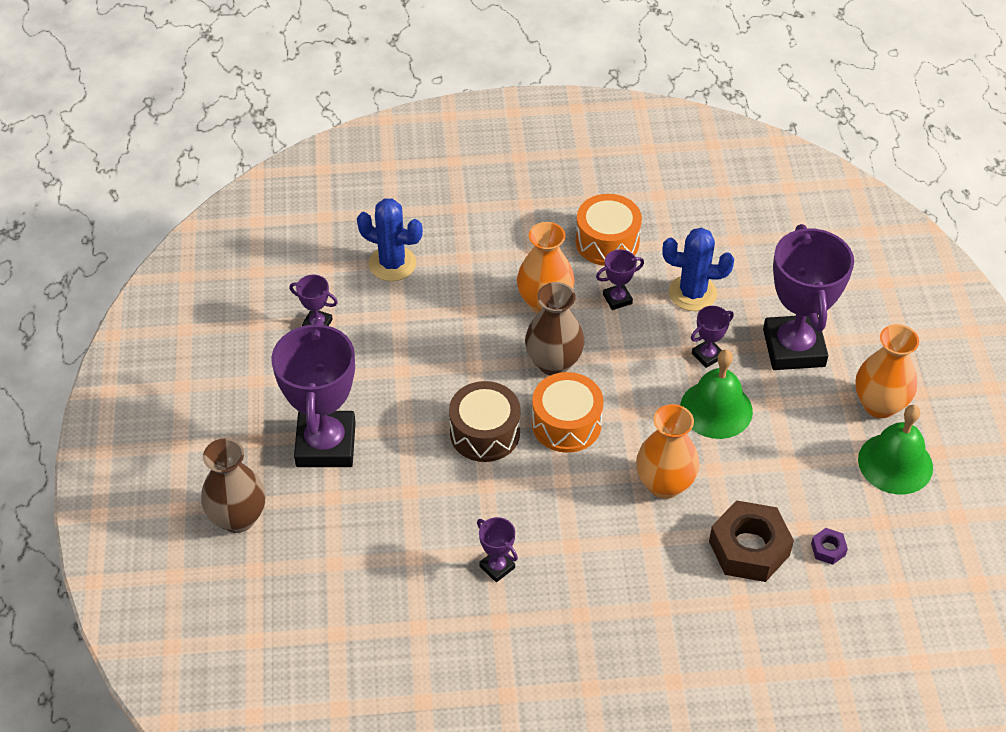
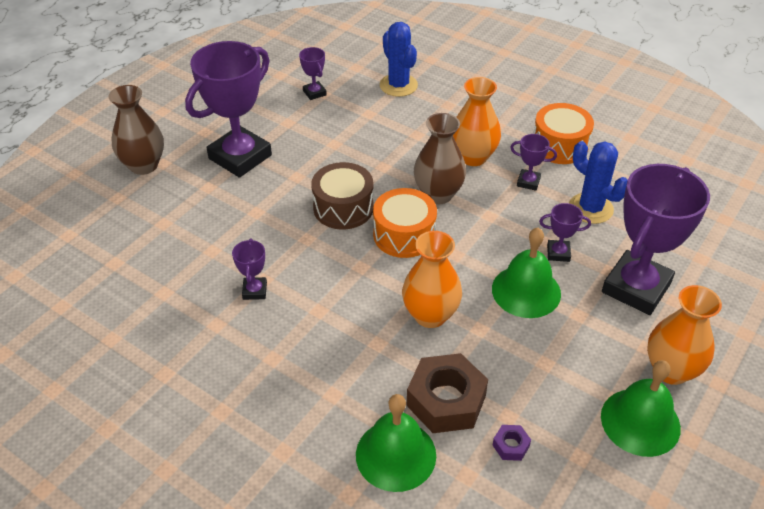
camera: 40 degrees right, 5 degrees down
(757, 619) = (396, 455): none -> green bell

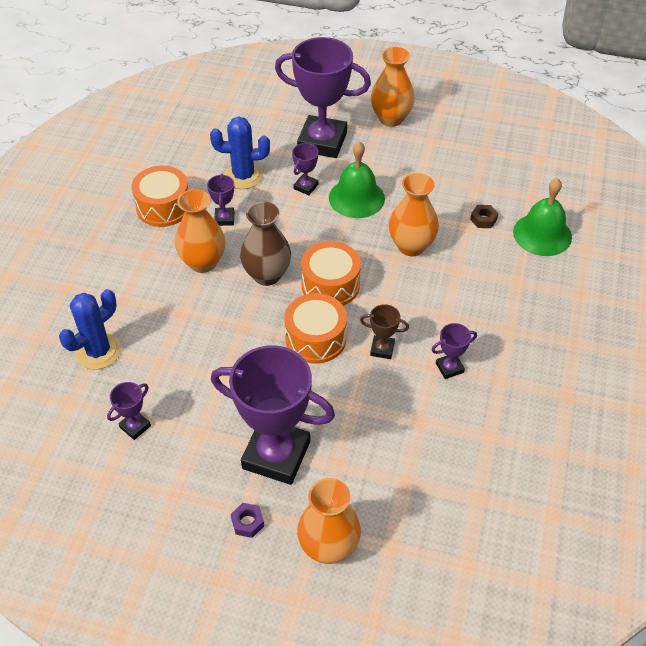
camera: 110 degrees left, 5 degrees up
(144, 165) = (328, 547): brown vase -> orange vase
(305, 249) = (382, 349): none -> brown trophy
(343, 208) = (315, 338): brown drum -> orange drum
(446, 400) = (483, 219): brown nut -> brown nut, size x0.44
(510, 445) = (498, 181): purple nut -> purple nut (247, 522)
(558, 253) = (306, 187): purple trophy -> purple trophy turned 45 degrees clockwise
(590, 208) = (243, 176): blue cactus -> blue cactus turned 60 degrees clockwise
(640, 422) = (441, 128): green bell -> none

